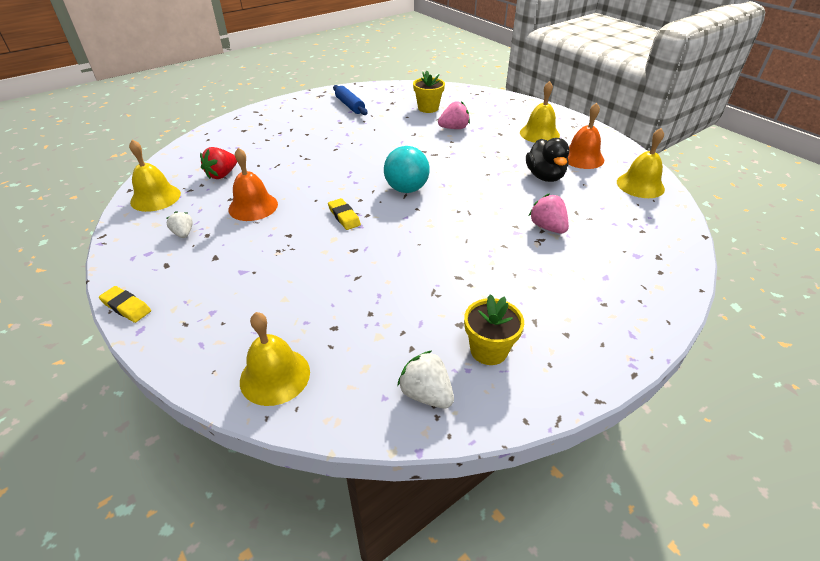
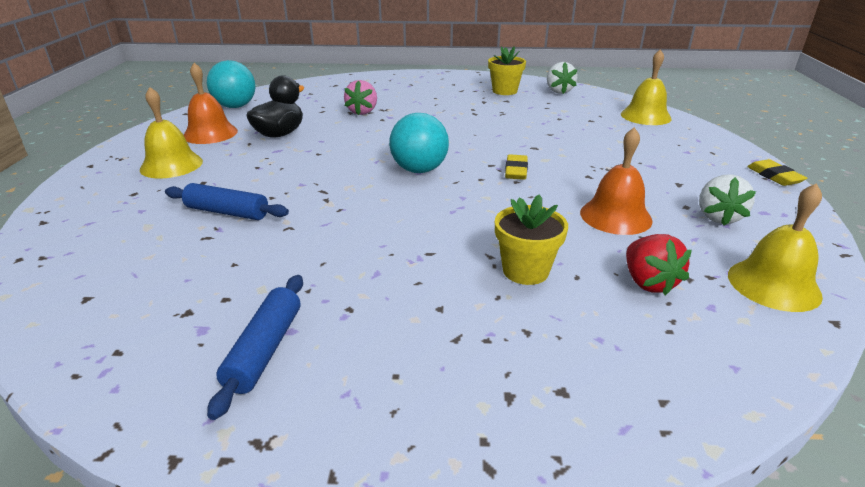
camera: 140 degrees left, 10 degrees down
(183, 233) = (718, 217): white strawberry -> white strawberry, size x1.51
(222, 175) = (648, 282): red strawberry -> red strawberry turned 90 degrees clockwise
(428, 108) = (172, 264): yellow flower pot -> yellow flower pot (525, 271)
(454, 128) = (227, 212): pink strawberry -> blue rolling pin
(640, 185) = (235, 106): yellow bell -> turquoise ball

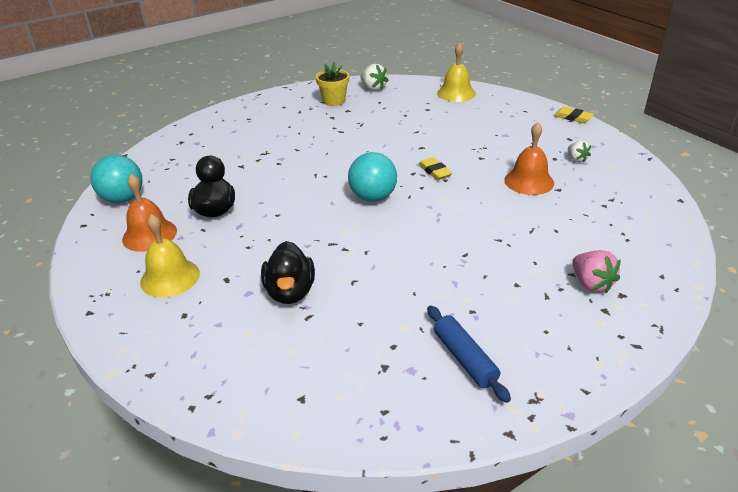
camera: 35 degrees left, 5 degrees up
(227, 212) = (290, 292): blue rolling pin -> black duck
(362, 112) = (251, 162): pink strawberry -> pink strawberry (591, 284)
(525, 271) = (528, 239): yellow flower pot -> none
(648, 282) = (590, 217): red strawberry -> none
(718, 217) = (576, 159): white strawberry -> white strawberry, size x0.66
(773, 284) = (640, 191): yellow bell -> none

